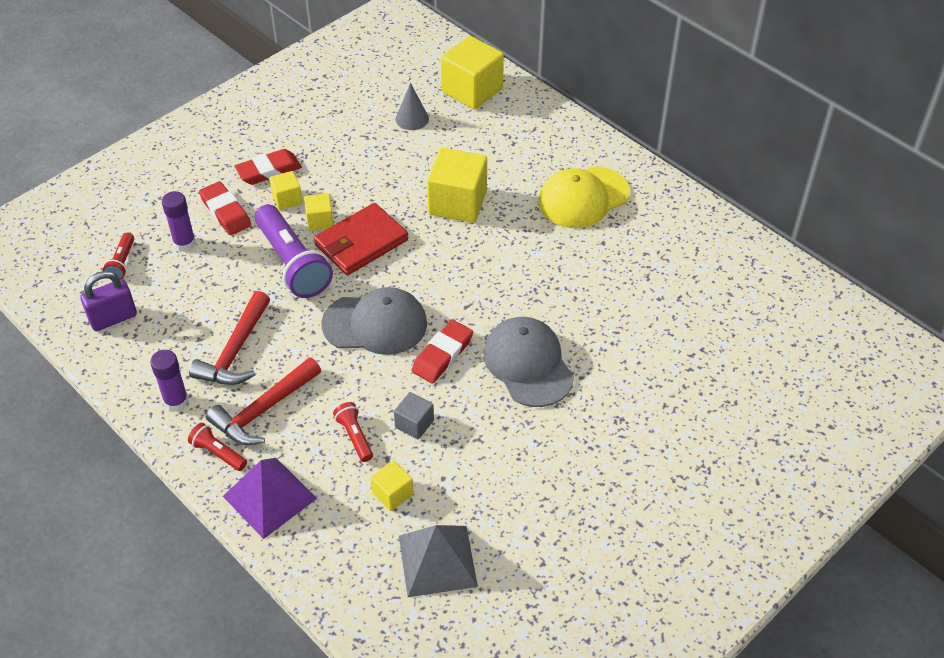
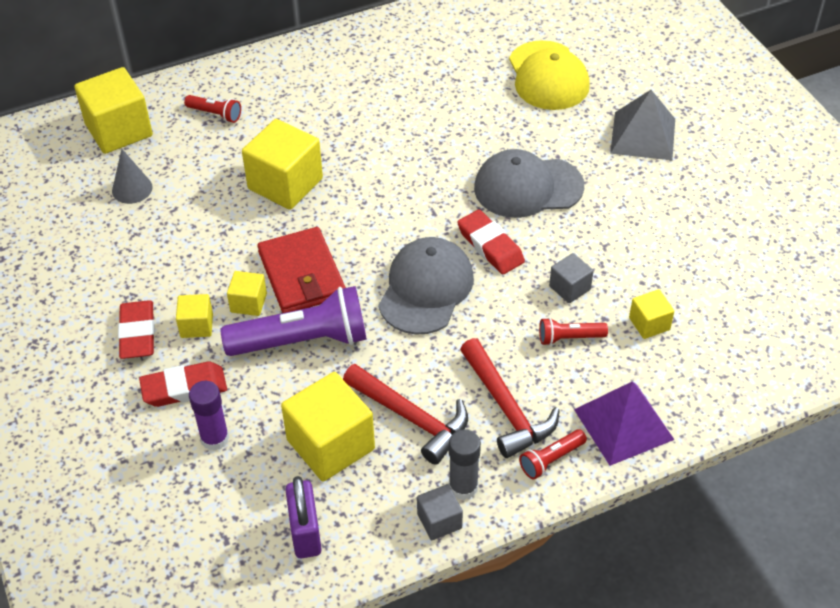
camera: 70 degrees left, 0 degrees up
(122, 263) = (214, 510): red flashlight -> red flashlight (215, 114)
(141, 394) = (439, 521): none -> grey cube
(176, 401) = (463, 487): purple glue stick -> grey glue stick
(196, 309) = (330, 444): none -> yellow cube
(437, 561) = (735, 308): grey pyramid -> grey pyramid (643, 135)
(583, 198) = (331, 92): yellow cap -> yellow cap (548, 76)

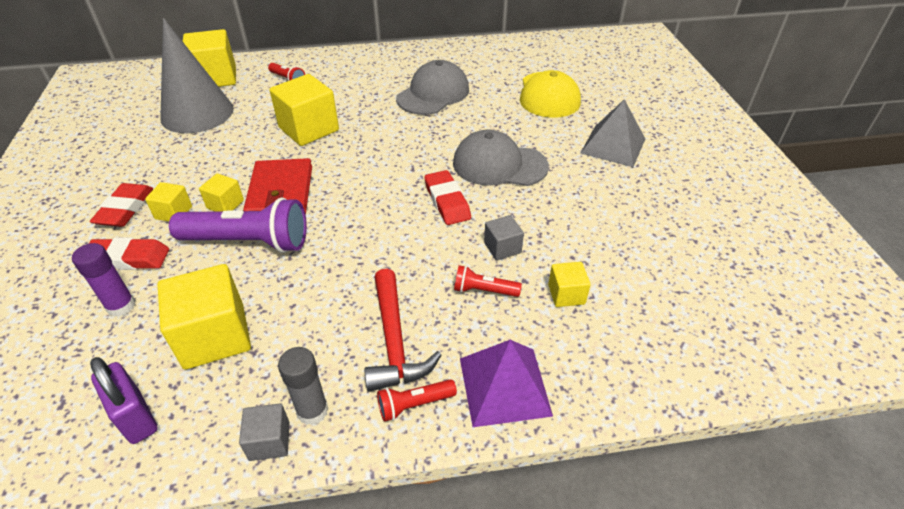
camera: 15 degrees right, 5 degrees down
(132, 189) = (197, 113): grey cone -> grey cone, size x2.22
(305, 532) = (136, 417): purple padlock -> purple padlock turned 45 degrees counterclockwise
(411, 418) = (301, 329): red hammer -> none
(426, 289) = (375, 223): grey cap -> grey cap (433, 94)

